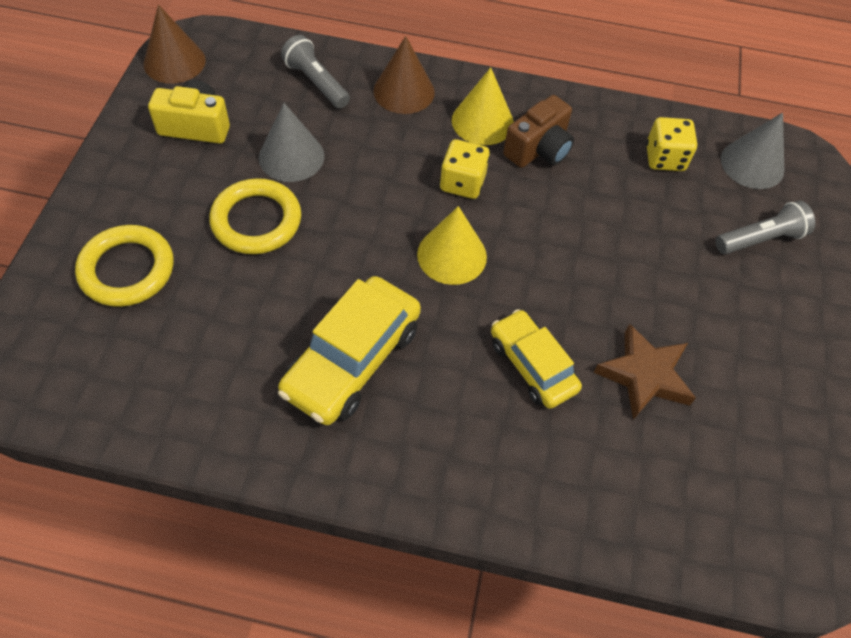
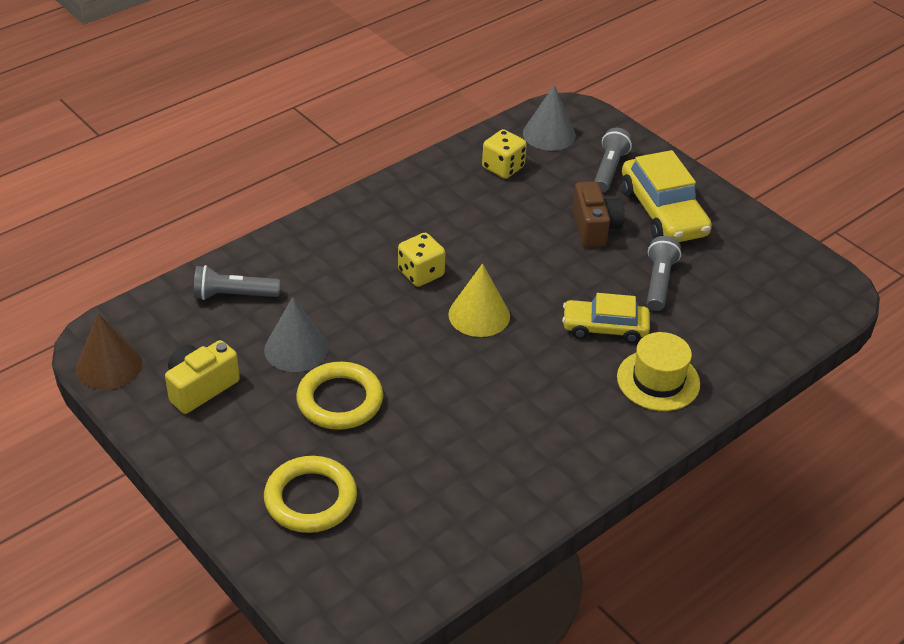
camera: 50 degrees left, 15 degrees down
(352, 360) = (518, 413): yellow car -> yellow car (663, 212)
(404, 91) = (299, 253): brown cone -> none
(482, 121) = (375, 231): yellow cone -> none
(503, 456) = (658, 380): none -> yellow hat
(539, 149) = (431, 219): brown camera -> brown camera (594, 228)
(644, 375) = (659, 282): brown star -> grey flashlight

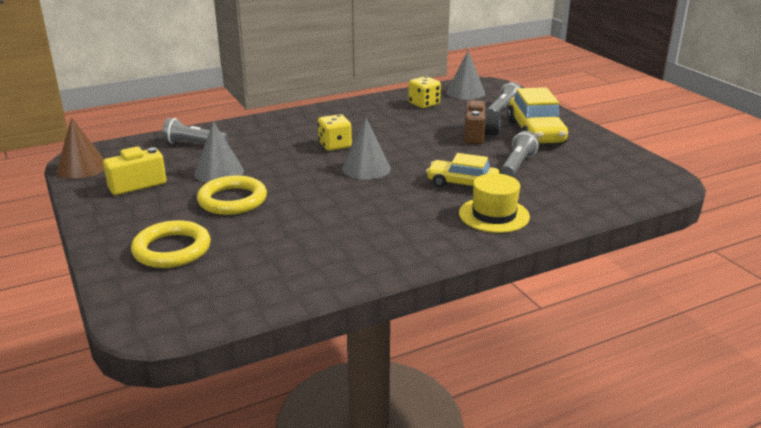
camera: 15 degrees right, 15 degrees down
(479, 315) = (366, 168): yellow cone -> grey cone

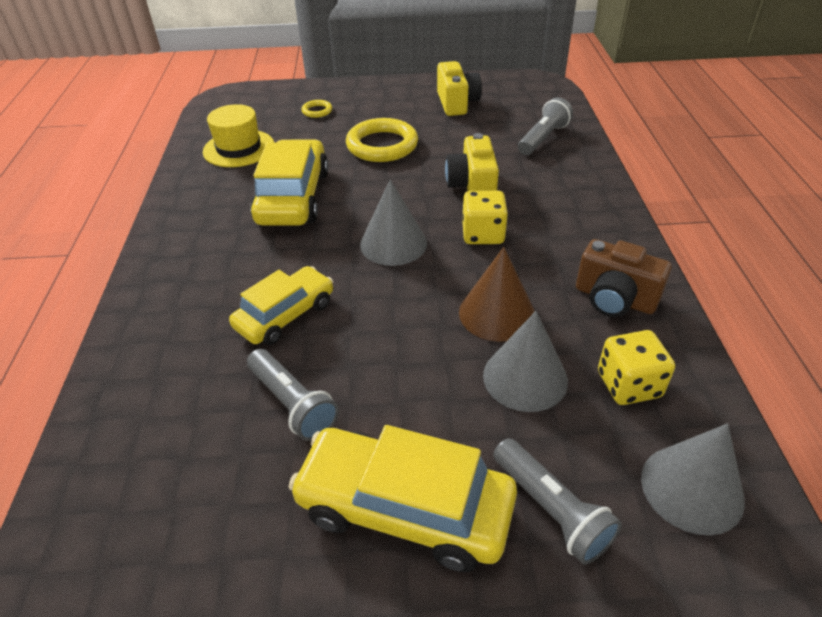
camera: 115 degrees right, 15 degrees up
(82, 167) = (512, 81): brown cone -> brown cone (497, 313)
(172, 249) = (317, 111): yellow ring -> yellow ring, size x0.46
(219, 172) = (454, 145): grey cone -> grey cone (525, 377)
(278, 156) = (472, 186): none -> yellow camera
(337, 217) = (293, 197): none -> yellow car
(478, 135) = (437, 405): brown camera -> brown camera (614, 299)
(494, 215) = (186, 312): yellow hat -> yellow hat (239, 148)

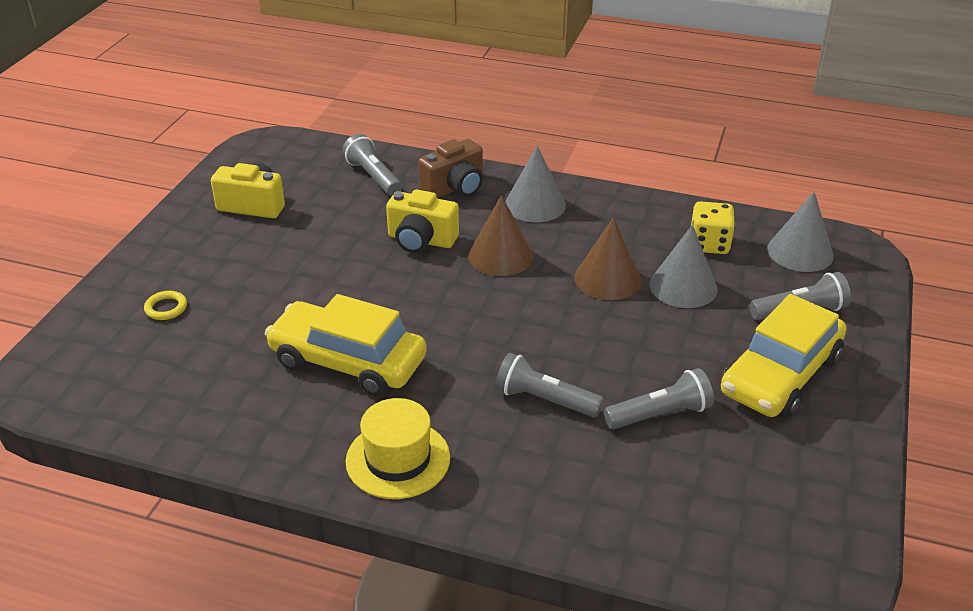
camera: 70 degrees left, 5 degrees down
(239, 148) = (198, 389): yellow hat -> yellow hat (398, 459)
(285, 315) = (544, 400): yellow car -> grey flashlight
(382, 145) = (295, 277): yellow ring -> none
(393, 244) = (479, 310): grey cone -> grey cone (535, 205)
(483, 234) = (500, 256): yellow dice -> brown cone
(614, 299) = (621, 219): brown camera -> brown camera (455, 188)

